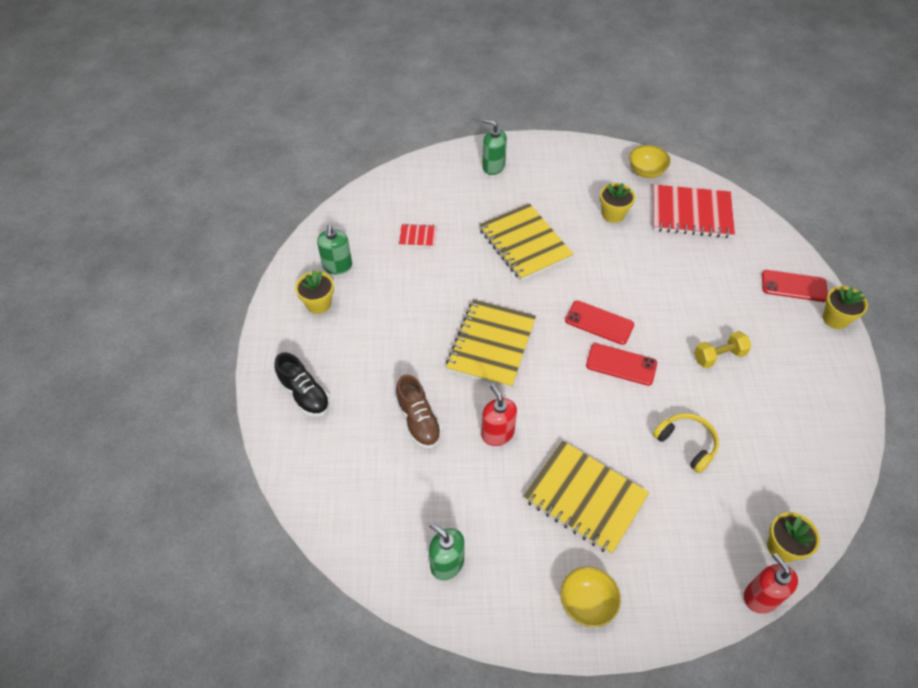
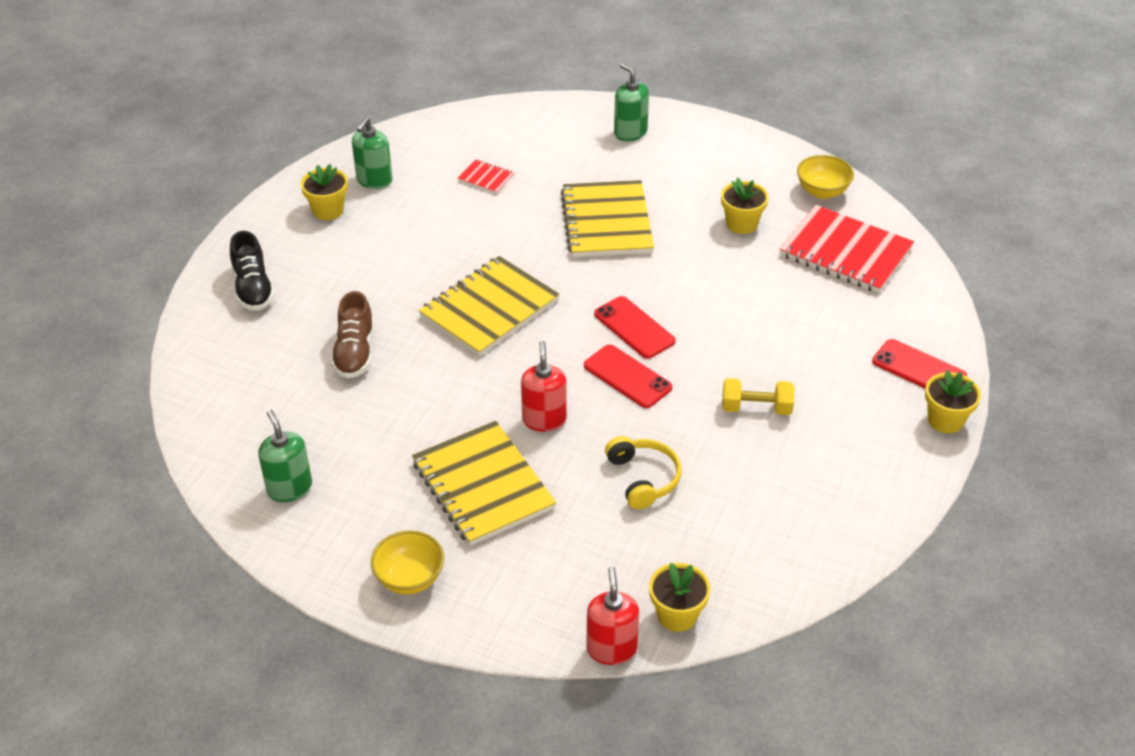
camera: 25 degrees right, 10 degrees down
(497, 433) = (432, 393): red soap dispenser -> red soap dispenser (544, 419)

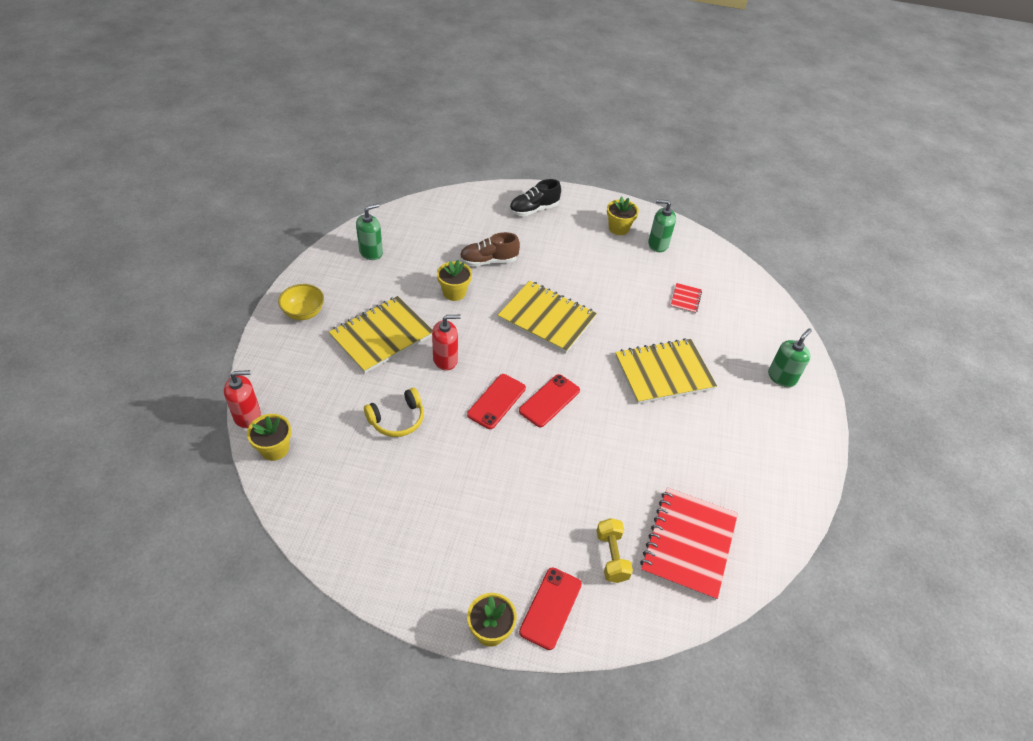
camera: 75 degrees right, 5 degrees up
(741, 224) = (696, 462): yellow flower pot -> yellow flower pot (454, 292)
(756, 408) = (479, 485): yellow dumbbell -> yellow dumbbell (611, 556)
(822, 191) = (767, 522): yellow bowl -> none

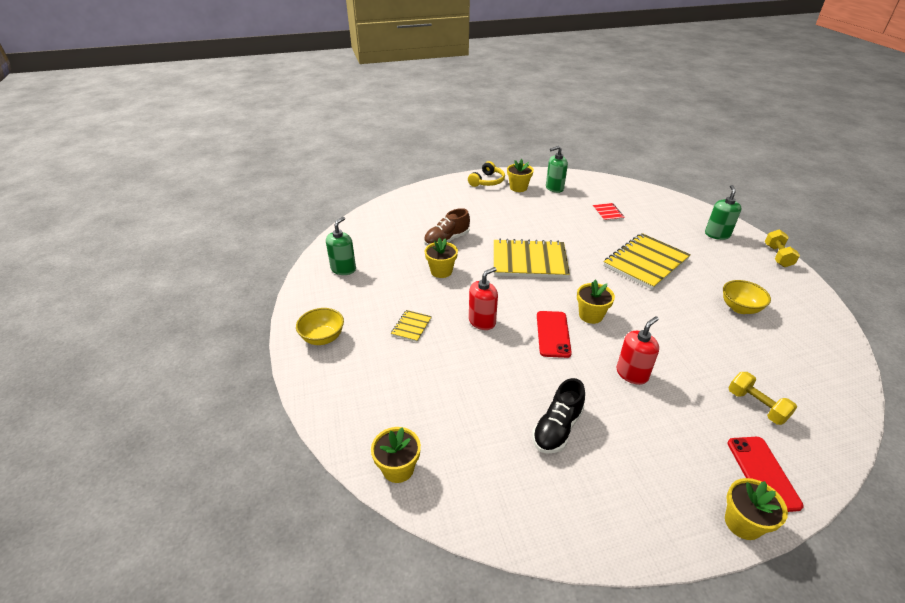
camera: 25 degrees left, 10 degrees down
(247, 416) = (343, 451): red soap dispenser -> red soap dispenser (632, 374)
(382, 336) = (411, 327): yellow notebook -> yellow notebook, size x0.45
(397, 419) = (488, 386): yellow headphones -> yellow headphones (487, 181)
(534, 209) = (447, 196): black shoe -> black shoe (557, 428)
(549, 400) = (591, 315): red phone -> yellow flower pot
(688, 544) = (791, 368): red notebook -> none
(708, 464) = (739, 308): none -> yellow bowl
(823, 432) = (777, 256): none -> yellow dumbbell

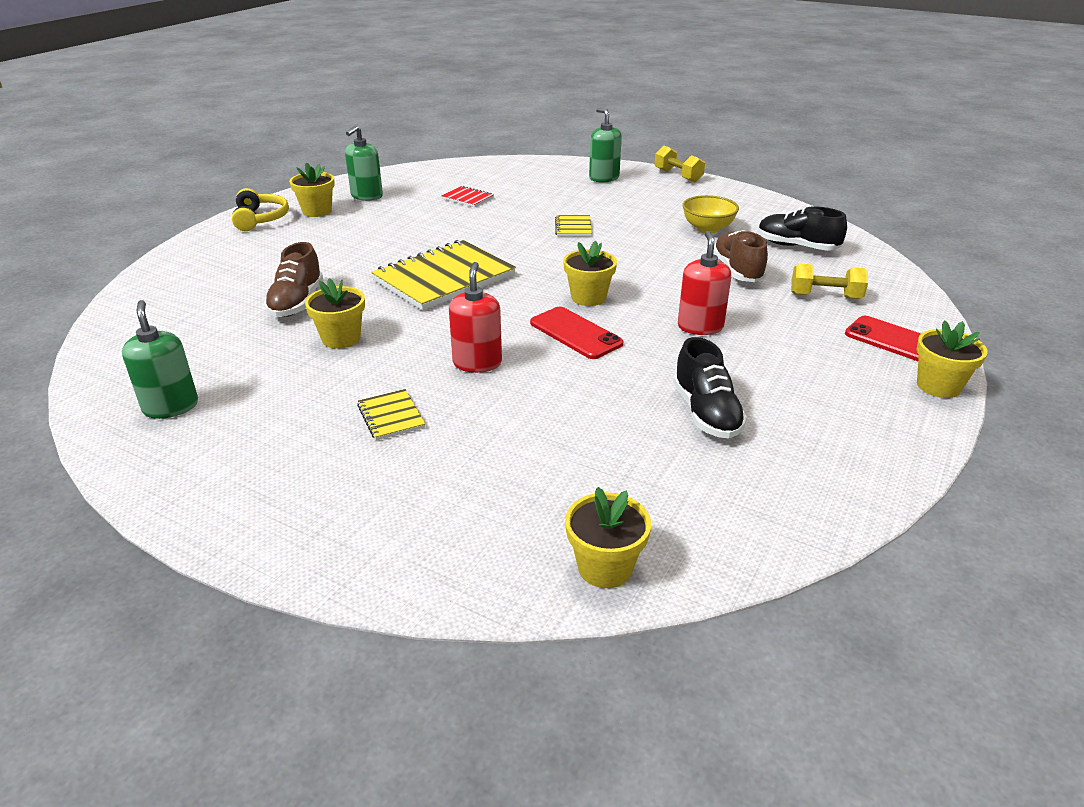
camera: 45 degrees left, 5 degrees down
(323, 338) = (268, 503): yellow bowl -> none
(645, 263) = (573, 227): yellow notebook -> yellow notebook, size x0.45
(715, 350) = (737, 271): none -> brown shoe
(793, 357) = (797, 246): none -> black shoe

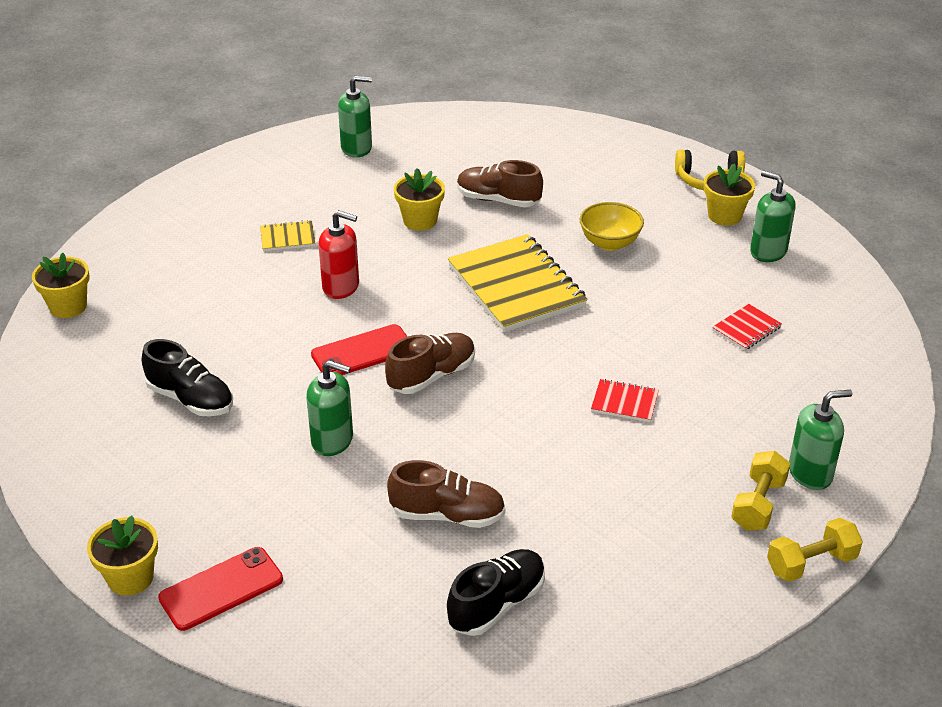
camera: 105 degrees right, 5 degrees up
(573, 227) = (624, 402): yellow notebook -> red notebook
(588, 297) = (431, 376): yellow flower pot -> brown shoe
(700, 327) = (332, 440): red soap dispenser -> green soap dispenser
(706, 413) = (191, 399): black shoe -> black shoe turned 150 degrees counterclockwise
(707, 229) = (584, 529): yellow bowl -> yellow bowl (609, 243)
(825, 296) = (349, 571): yellow dumbbell -> yellow dumbbell (758, 504)

